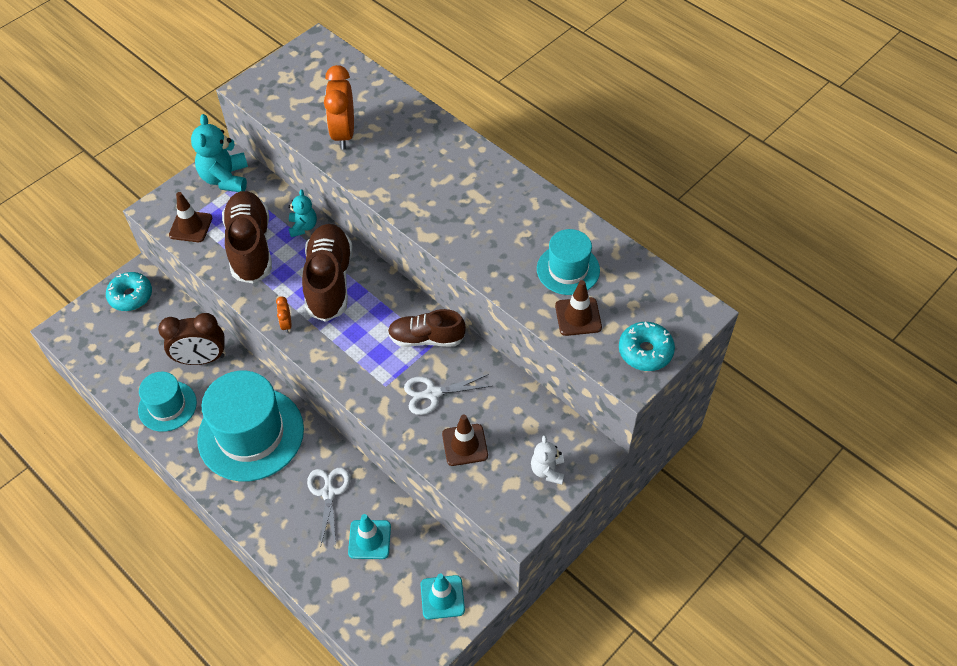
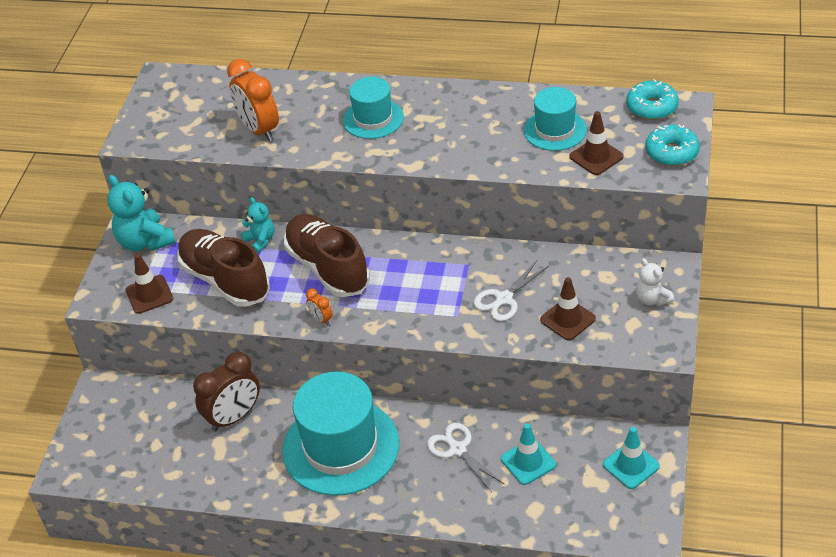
camera: 30 degrees left, 10 degrees down
(131, 296) = (109, 406): turquoise donut -> turquoise donut (651, 107)
(167, 406) = (237, 471): turquoise hat -> turquoise hat (373, 119)
(426, 338) = (458, 263): brown shoe -> none

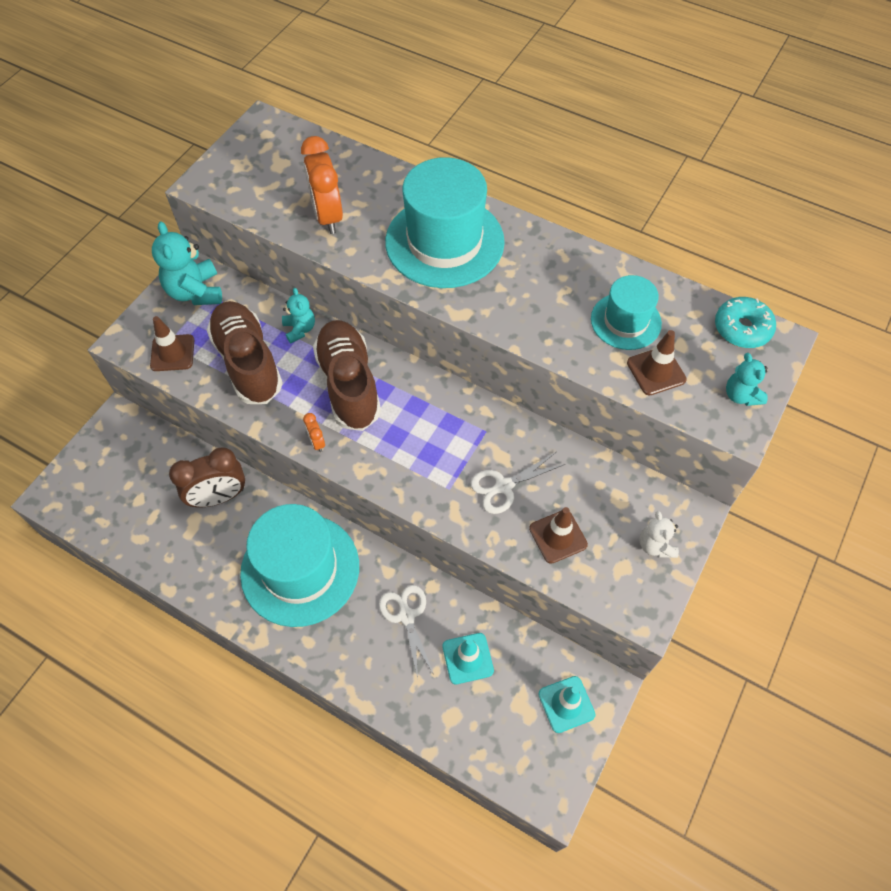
camera: 15 degrees right, 15 degrees up
(373, 119) = (444, 242): turquoise hat -> turquoise hat, size x1.79
(671, 152) = (741, 395): turquoise donut -> turquoise teddy bear

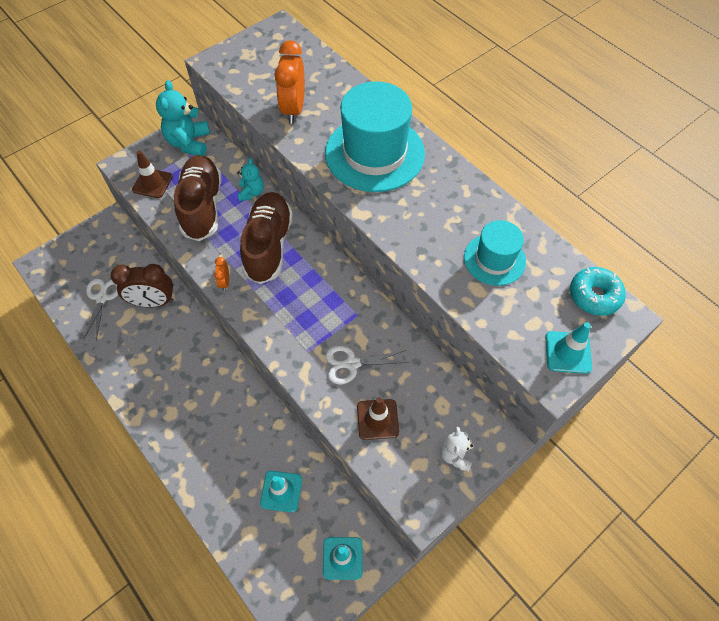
camera: 20 degrees right, 0 degrees up
(300, 569) = (187, 376): turquoise hat -> none
(406, 616) = (249, 440): white scissors -> white scissors (102, 298)
(656, 371) = (502, 309): brown traffic cone -> none
(741, 395) = (568, 352): turquoise teddy bear -> turquoise traffic cone

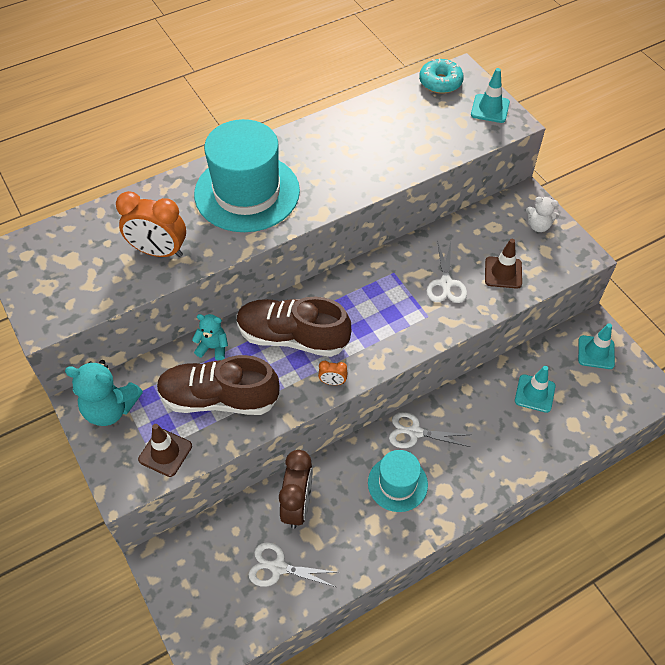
camera: 80 degrees left, 5 degrees down
(227, 382) = (415, 432): none -> white scissors
(494, 259) = (394, 132): turquoise hat -> turquoise hat (397, 483)

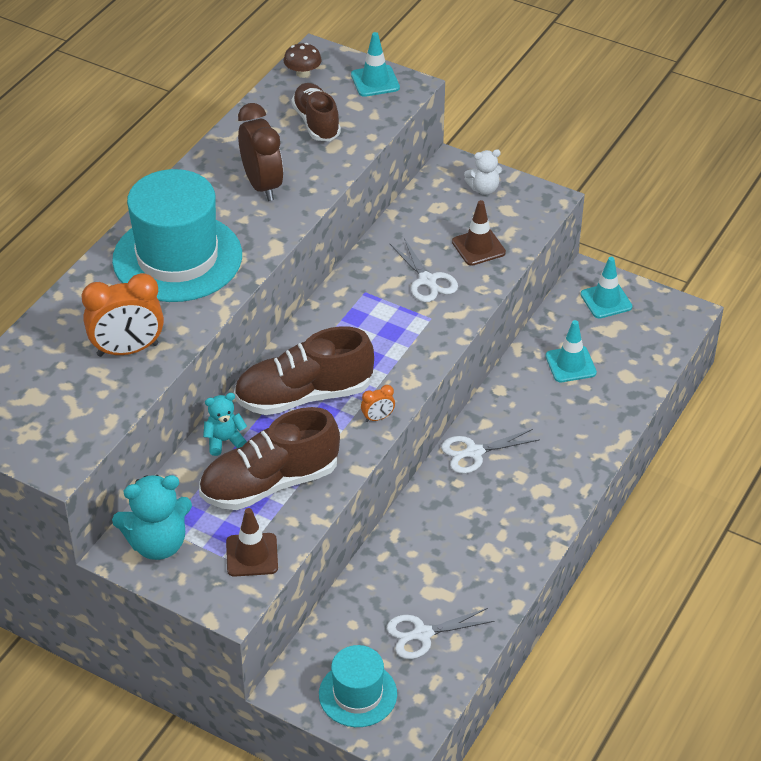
camera: 30 degrees left, 10 degrees down
(297, 505) = (401, 572): brown clock -> brown clock (262, 185)
(397, 483) = (489, 506): turquoise hat -> turquoise hat (358, 694)
(423, 125) = (316, 123): none -> brown shoe
(440, 82) = (303, 73): turquoise donut -> brown mushroom

